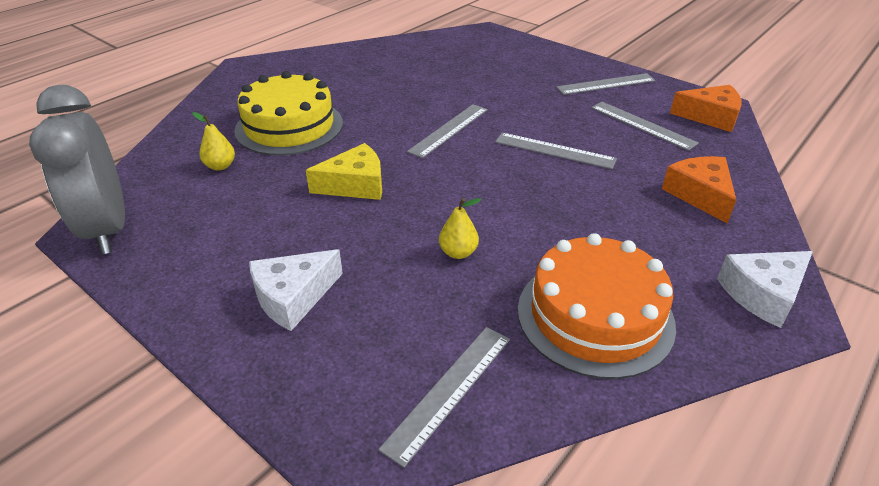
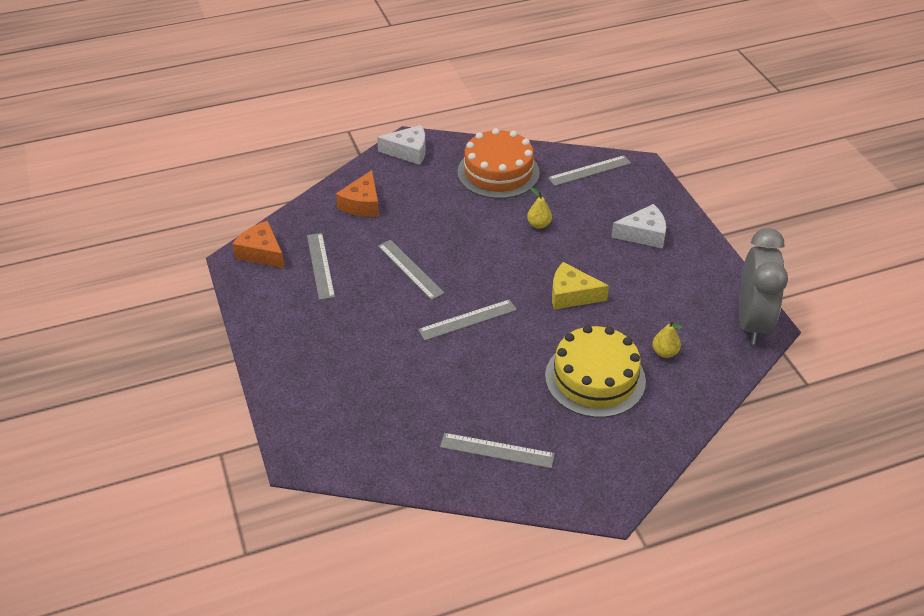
camera: 150 degrees left, 5 degrees up
(606, 84) = (287, 319): grey ruler -> grey ruler (497, 450)

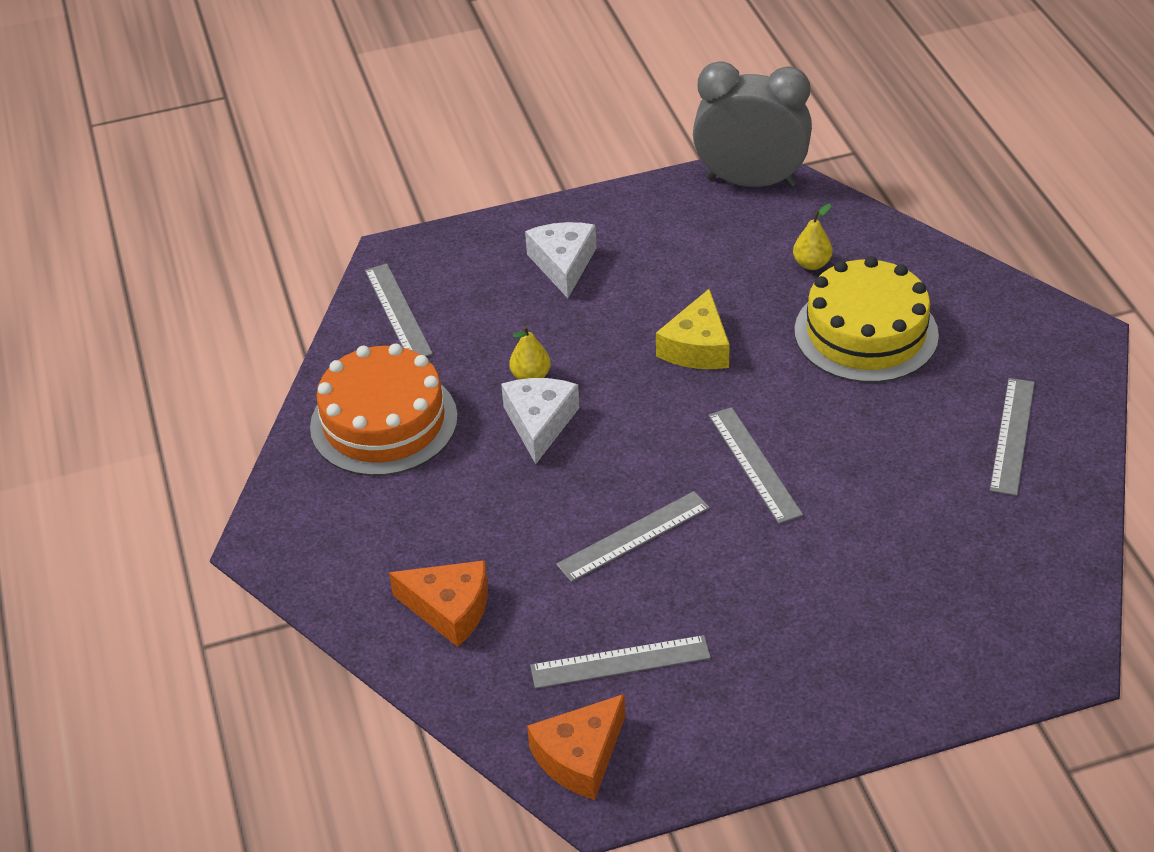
camera: 85 degrees left, 0 degrees up
(408, 151) = (299, 545): white cheese -> white cheese (539, 423)

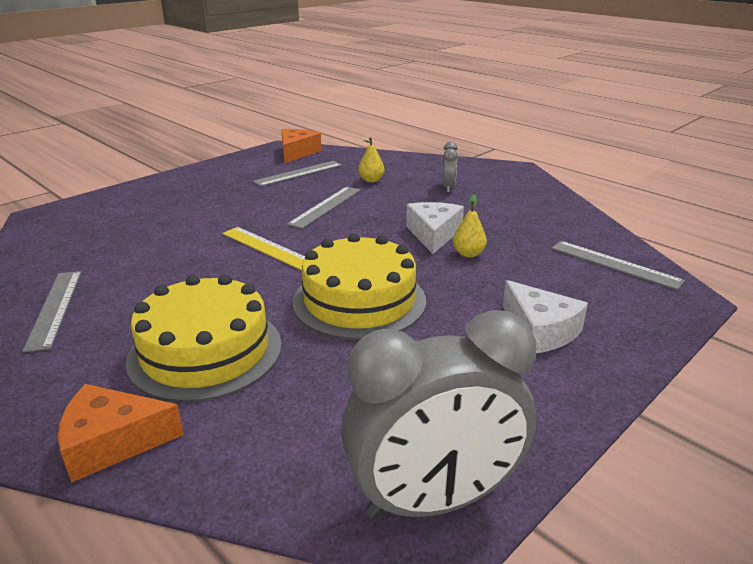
camera: 150 degrees right, 15 degrees down
(384, 422) = (529, 214): orange cake -> none
(422, 525) = (448, 187): none -> grey clock
(450, 609) = (399, 170): orange cheese -> orange cheese (112, 442)
(539, 423) = (433, 234): white cheese -> white cheese turned 150 degrees counterclockwise
(697, 347) = (359, 300): yellow cheese -> yellow cake
(754, 464) = (268, 248): grey ruler -> yellow ruler
(811, 264) = (290, 405): yellow pear -> yellow pear (371, 180)

